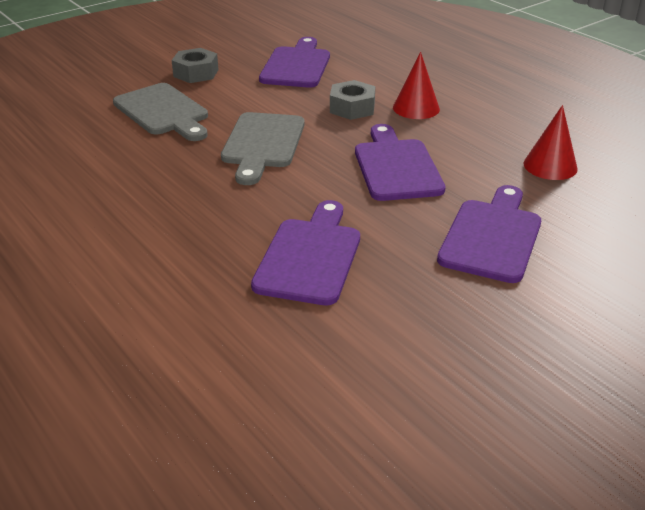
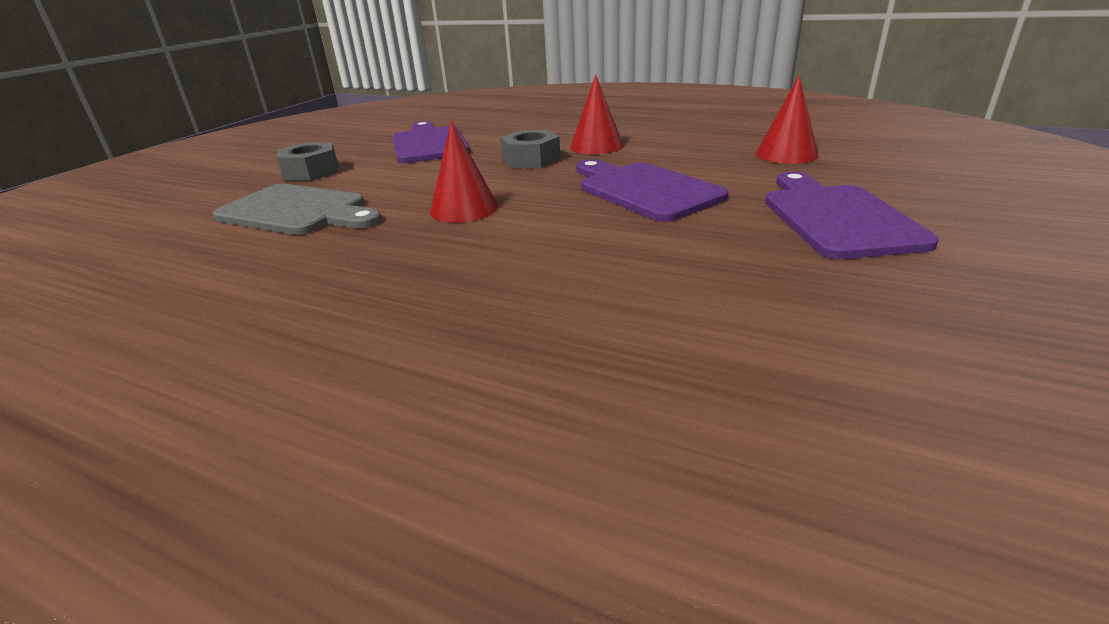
camera: 25 degrees left, 5 degrees down
(262, 144) = (464, 209): grey cutting board -> red cone
(310, 256) = (672, 300): purple cutting board -> none

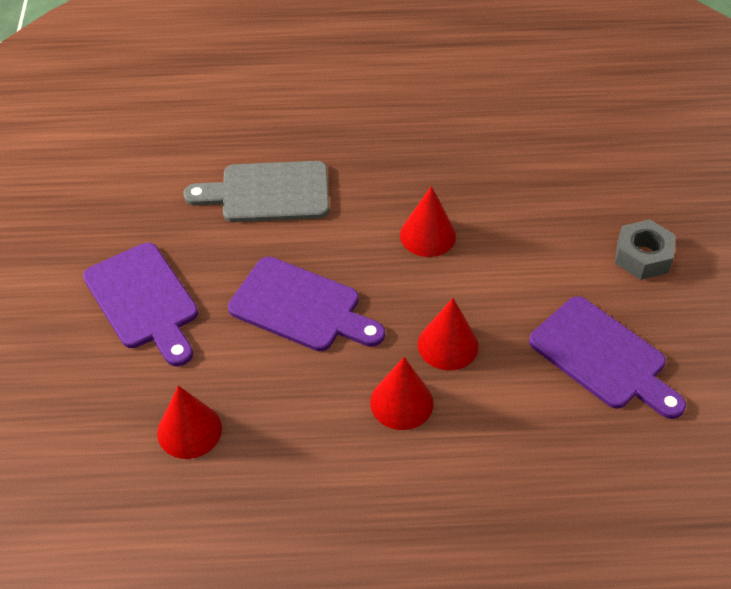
camera: 150 degrees right, 20 degrees up
(297, 211) = (555, 194): grey cutting board -> grey cutting board (268, 193)
(531, 159) = (448, 345): grey nut -> red cone

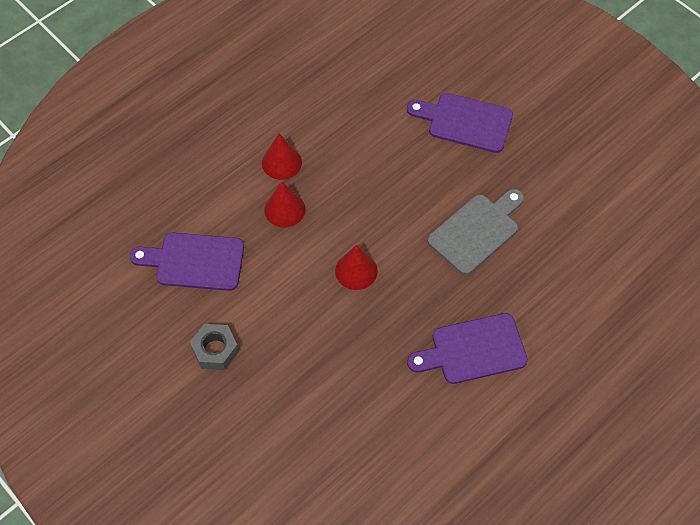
camera: 140 degrees right, 10 degrees up
(189, 430) = (369, 81): red cone -> none
(301, 307) = (382, 175): purple cutting board -> purple cutting board (473, 350)

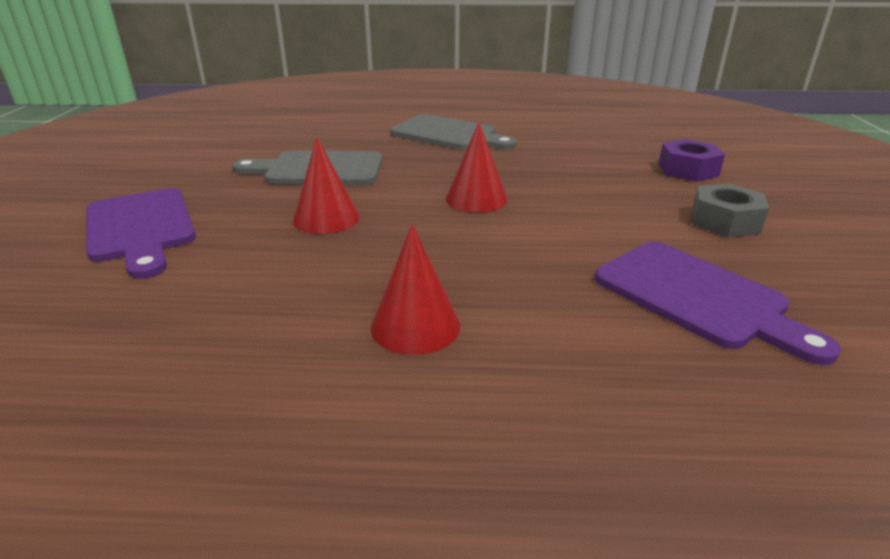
camera: 135 degrees left, 30 degrees down
(272, 418) = (688, 170): none -> purple nut
(284, 209) = (488, 277): red cone -> red cone (326, 218)
(473, 350) = (448, 134): purple cutting board -> grey cutting board

